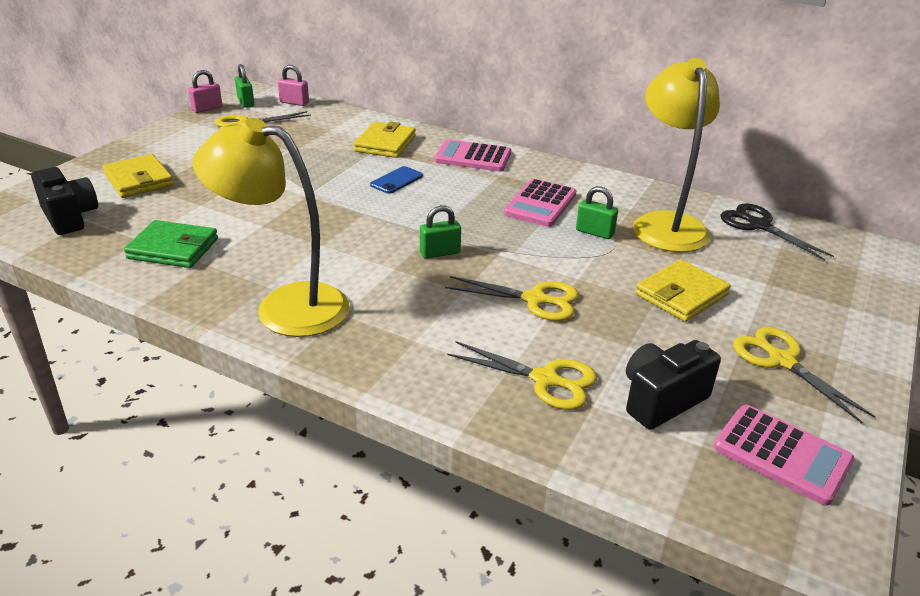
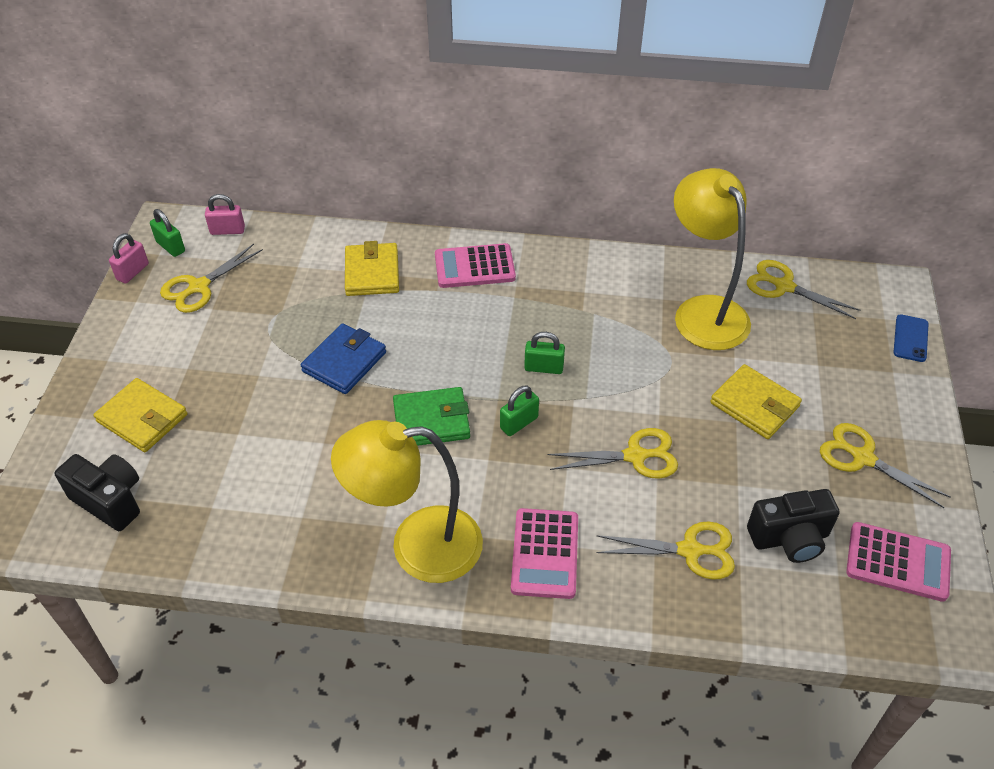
camera: 20 degrees left, 15 degrees up
(173, 249) = (255, 508): green wallet -> green wallet (431, 420)
(321, 185) = (344, 362): none -> blue wallet
(396, 180) = (418, 329): blue phone -> blue phone (910, 338)
(540, 204) = (576, 320): pink calculator -> pink calculator (544, 553)
(594, 232) = (645, 345): green padlock -> green padlock (543, 368)
(661, 400) = (789, 538): black camera -> black camera turned 135 degrees counterclockwise
(681, 295) = (754, 405): yellow wallet -> yellow wallet turned 75 degrees counterclockwise
(759, 225) = (784, 286): black scissors -> yellow scissors

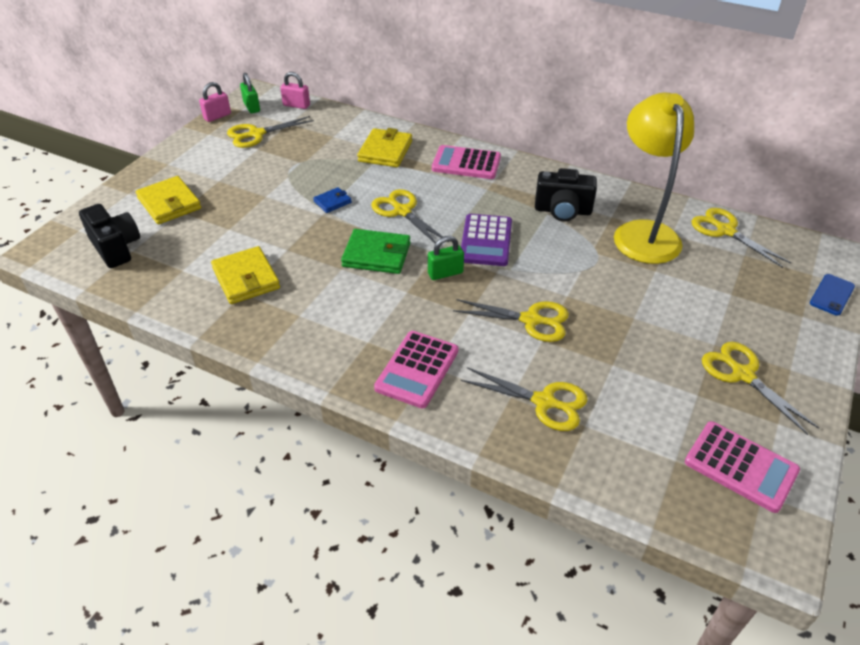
camera: 20 degrees right, 5 degrees down
(344, 362) = (332, 202): blue wallet -> blue wallet, size x0.55
(417, 546) = (317, 336): yellow lamp -> none
(432, 353) = (402, 211): none -> yellow scissors
(543, 368) = (486, 241): green padlock -> purple calculator
(754, 405) = (657, 309): yellow wallet -> yellow wallet (246, 278)
(789, 538) = (641, 418): black camera -> black camera (562, 211)

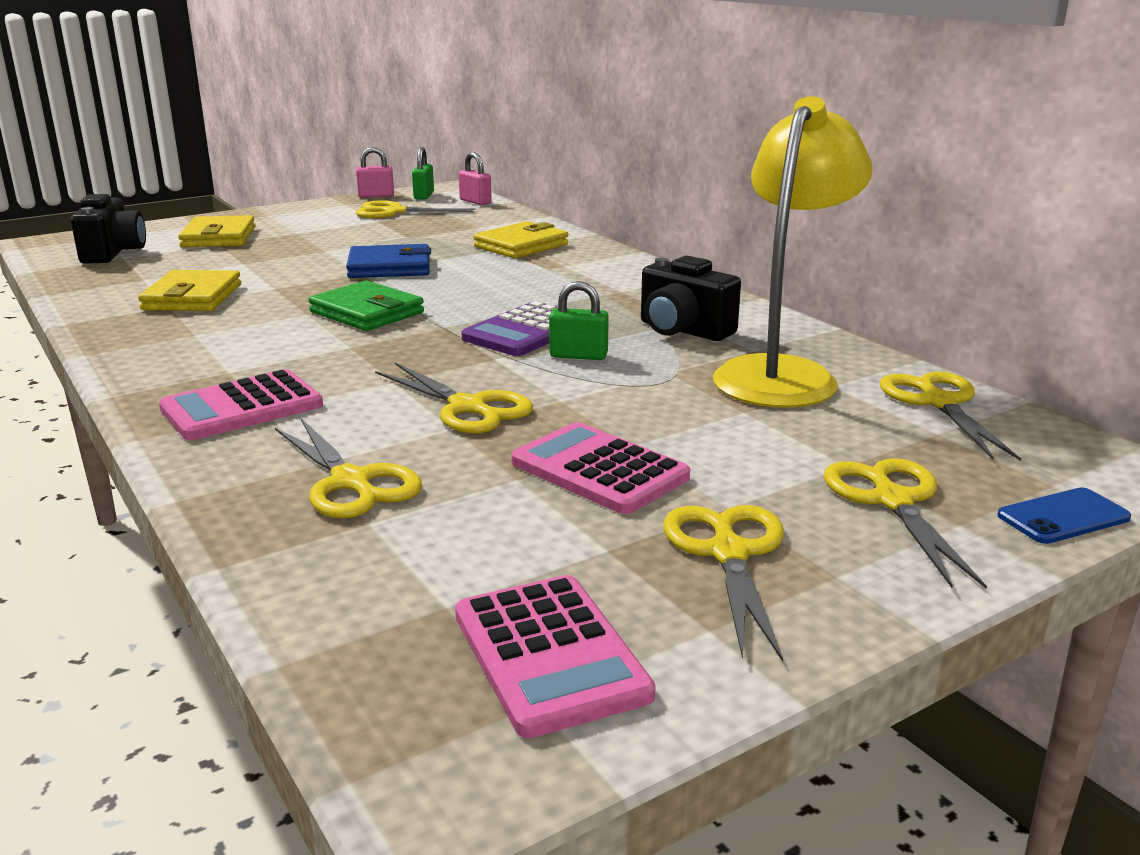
camera: 30 degrees right, 20 degrees down
(332, 202) = (389, 267): blue wallet -> blue wallet, size x1.83
(402, 211) = (459, 289): yellow scissors -> yellow scissors (892, 501)
(445, 273) = (424, 344): green padlock -> green padlock (578, 355)
(466, 163) = (610, 271): pink calculator -> pink calculator (599, 470)

